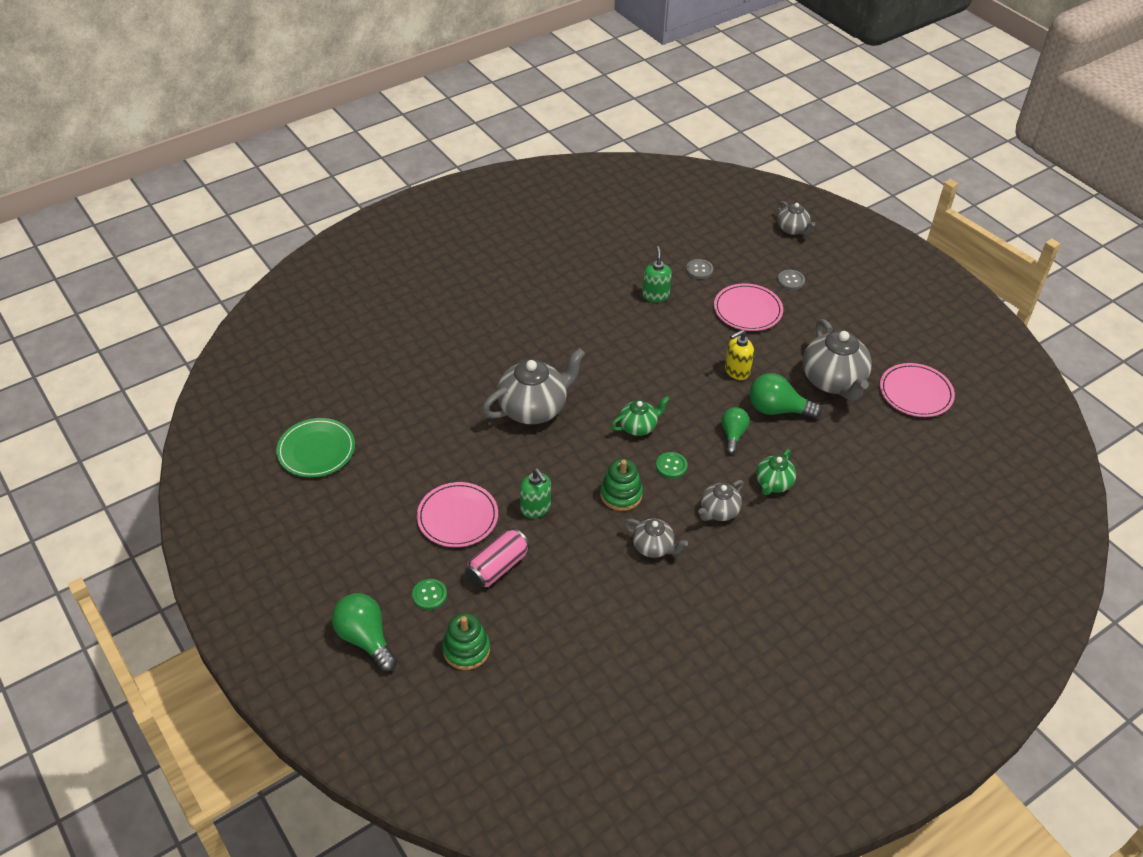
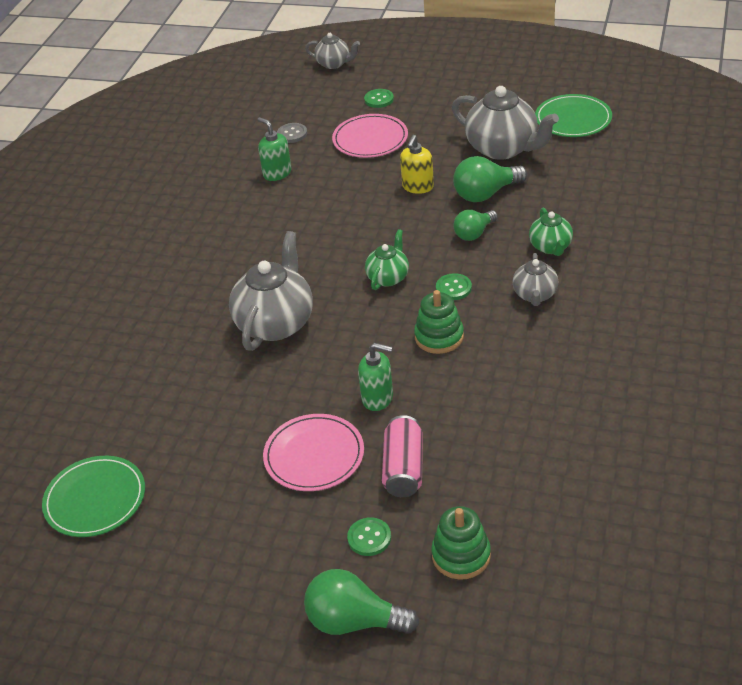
camera: 35 degrees left, 5 degrees down
(653, 547) = (517, 357): grey teapot -> none
(733, 435) = (474, 233): green light bulb -> green light bulb turned 105 degrees counterclockwise
(791, 281) = (379, 99): grey button -> green button
(915, 392) = (573, 119): pink plate -> green plate

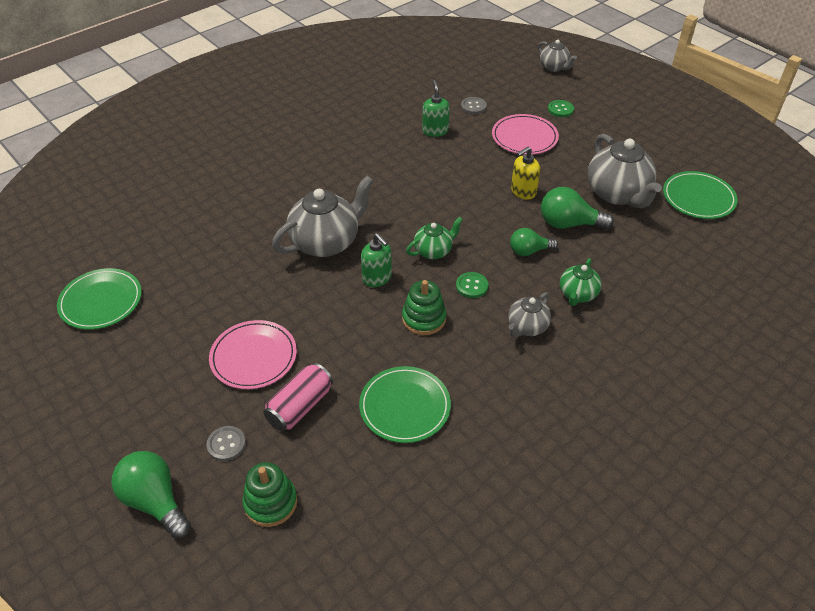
camera: 30 degrees right, 5 degrees up
(369, 538) = (226, 444): green button -> grey button
(378, 398) = (336, 340): green soap dispenser -> green soap dispenser (377, 278)
(496, 414) = (405, 406): none -> green plate

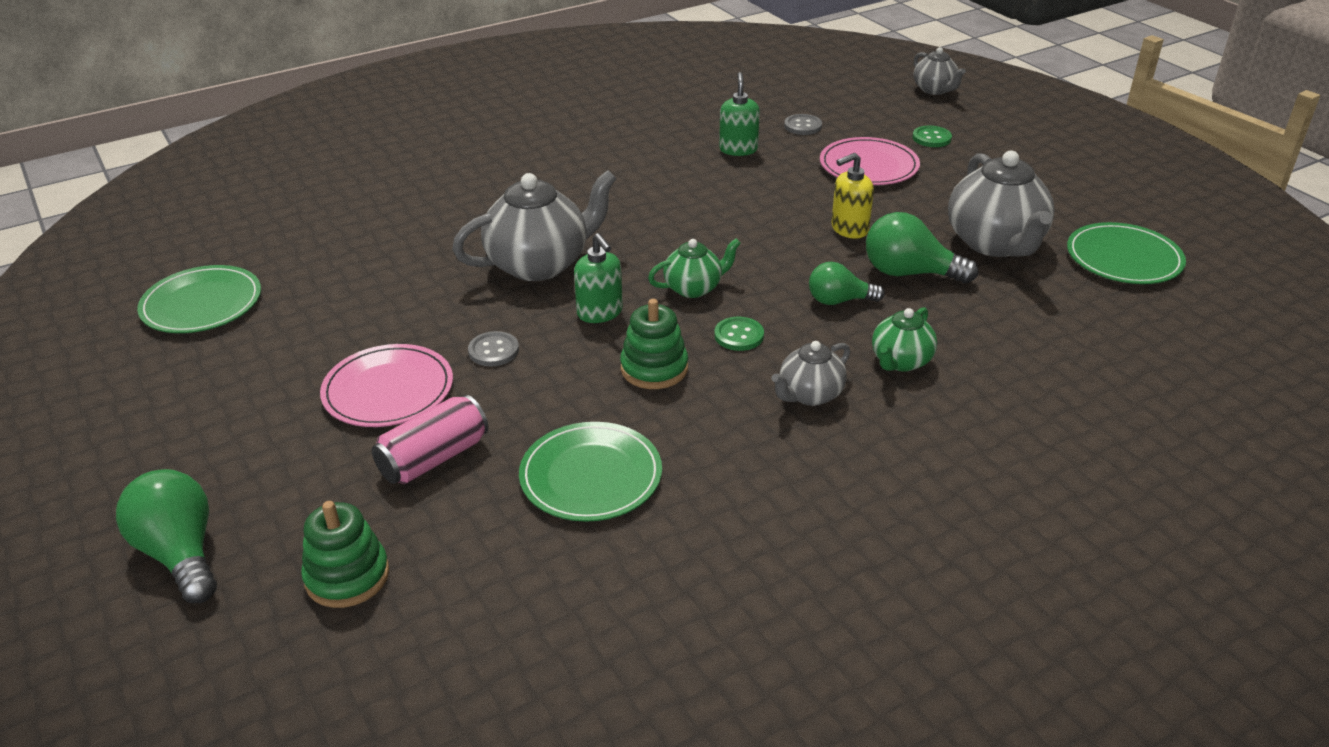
camera: 10 degrees right, 10 degrees down
(226, 444) = (310, 493): grey button -> grey button (493, 351)

